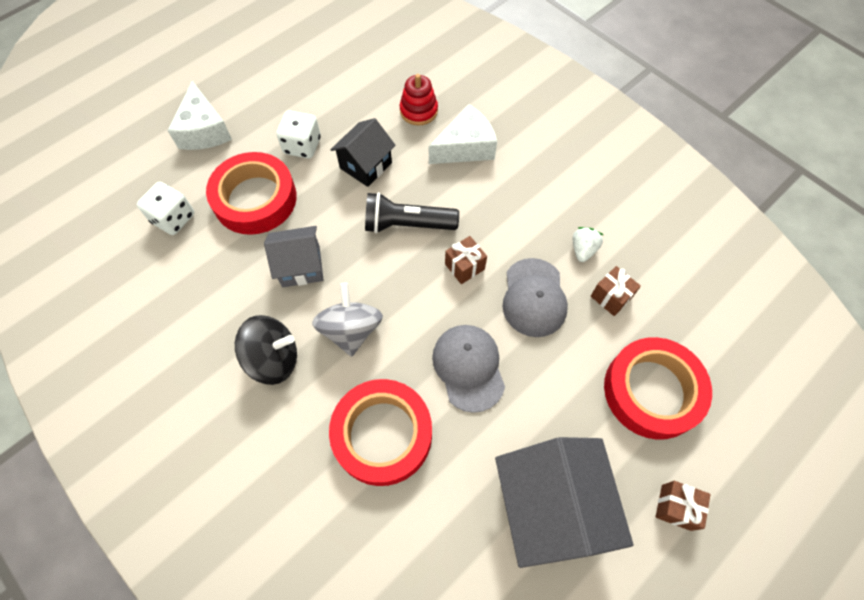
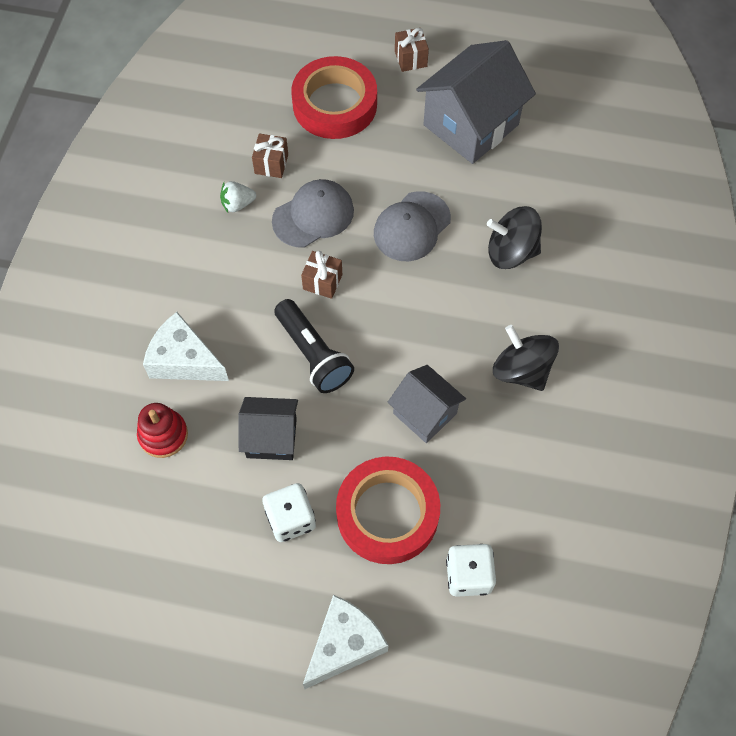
camera: 125 degrees left, 0 degrees up
(351, 330) = (449, 330): grey spinning top -> none
(382, 434) = (511, 251): red tape -> black spinning top

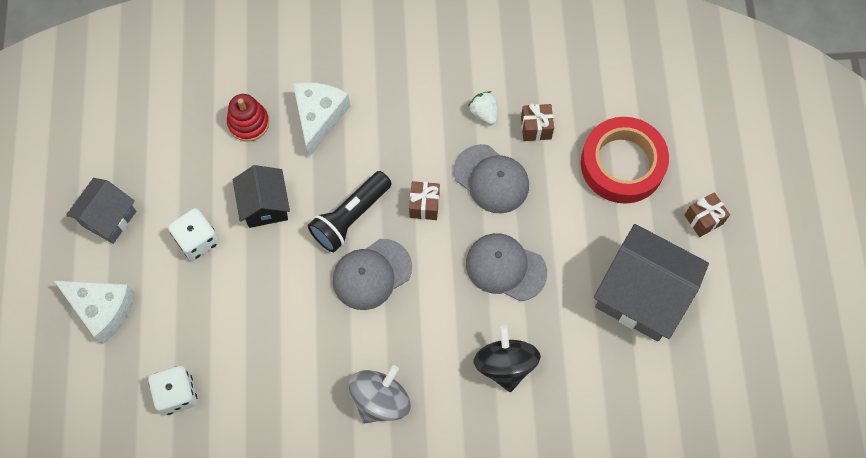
camera: 75 degrees right, 5 degrees up
(384, 348) = (371, 274): none -> grey cap
(387, 513) = (218, 315): red tape -> none
(425, 413) = (317, 324): grey house -> grey house (109, 218)
(521, 370) = (380, 400): black spinning top -> grey spinning top

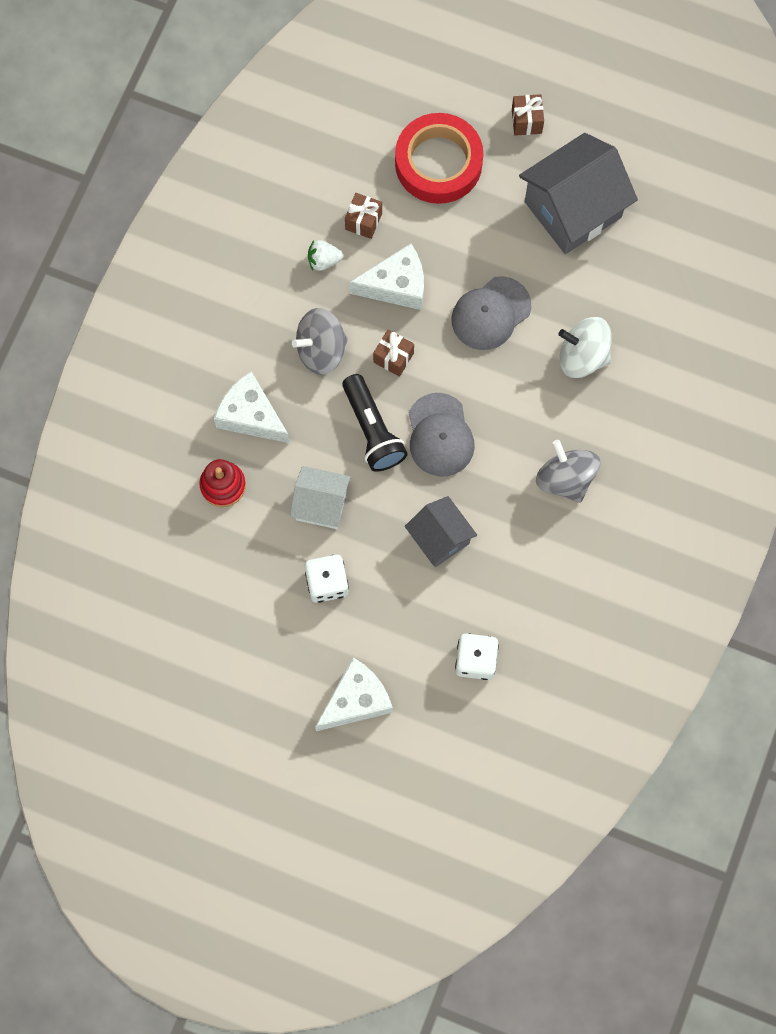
camera: 65 degrees left, 5 degrees up
(109, 218) = (261, 660): grey house -> grey house (440, 538)
(265, 205) = (321, 504): black house -> white house
(403, 145) = (321, 350): none -> grey spinning top
(491, 179) = (396, 285): grey cap -> white cheese
(505, 365) = (582, 356): black spinning top -> white spinning top

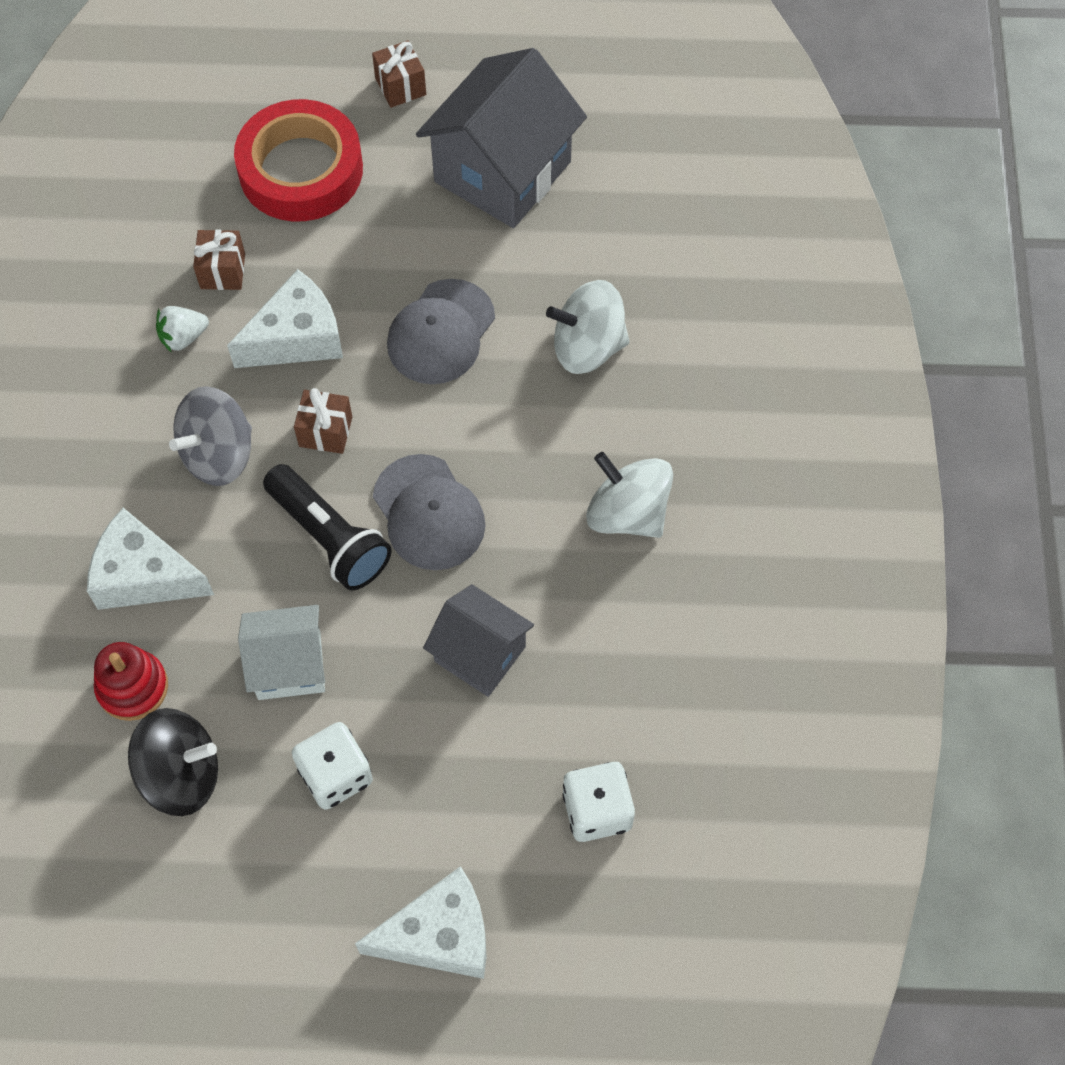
camera: 20 degrees left, 10 degrees down
(236, 550) = (181, 774): none -> black spinning top
(356, 700) = (439, 935): white cheese -> white cheese turned 45 degrees clockwise
(565, 479) = (627, 513): grey spinning top -> white spinning top

